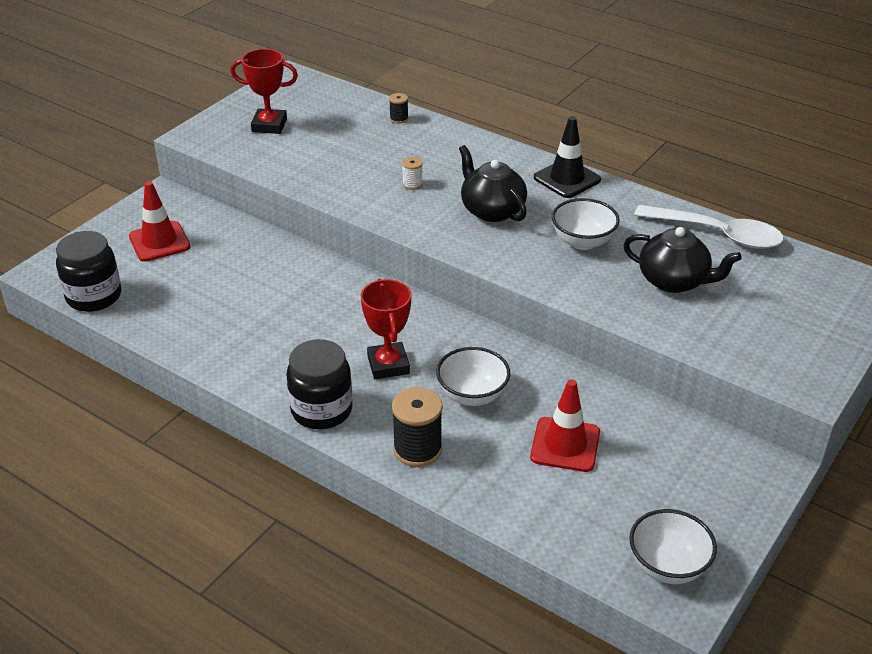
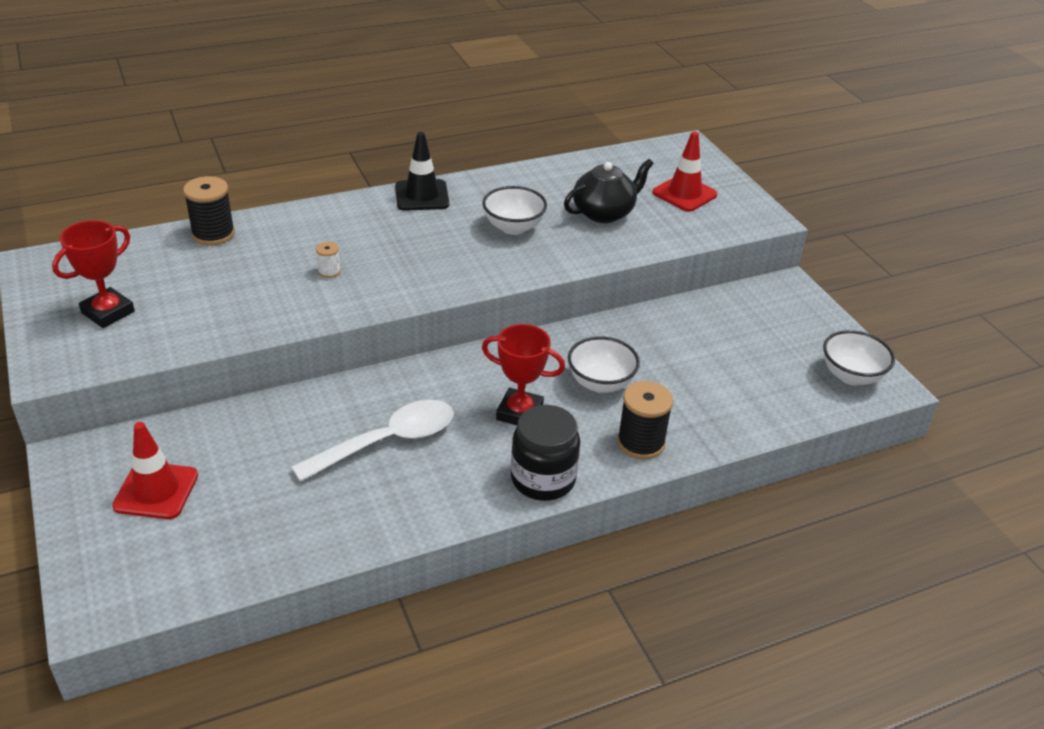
camera: 60 degrees left, 0 degrees up
(94, 296) = (194, 582): black jar -> none
(399, 119) = (213, 234): black spool -> black spool, size x1.96
(492, 210) = (420, 249): black teapot -> none
(565, 445) = (696, 363): red traffic cone -> red traffic cone (684, 194)
(717, 234) = (569, 170): white spoon -> white spoon (387, 441)

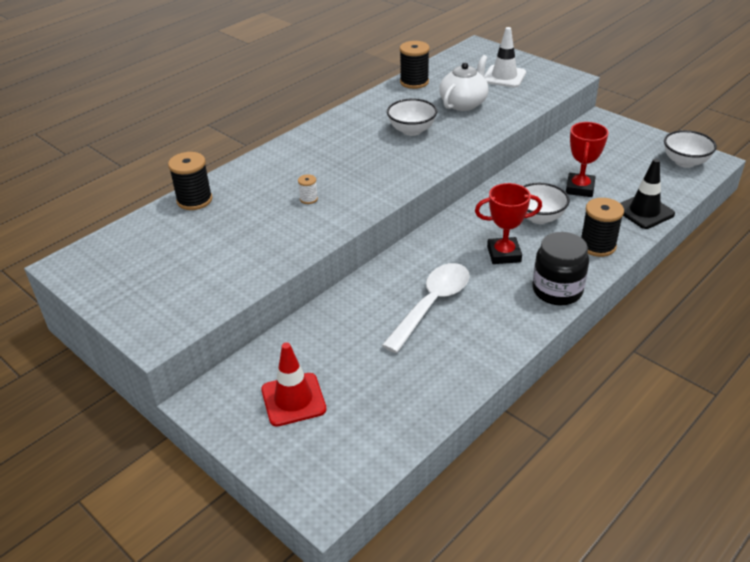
camera: 20 degrees left, 0 degrees up
(108, 312) = (163, 281): red trophy -> red trophy (580, 188)
(422, 196) = (327, 128): black traffic cone -> black traffic cone (644, 211)
(570, 169) = (414, 82): none -> black spool
(604, 213) = (463, 103): black teapot -> white teapot
(684, 194) = (504, 77): red traffic cone -> white traffic cone

